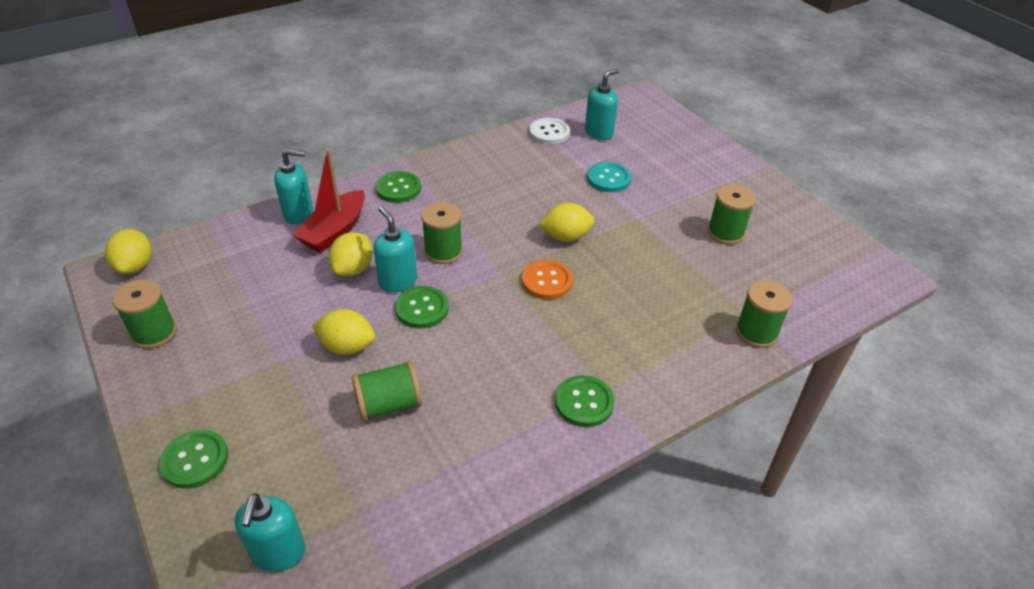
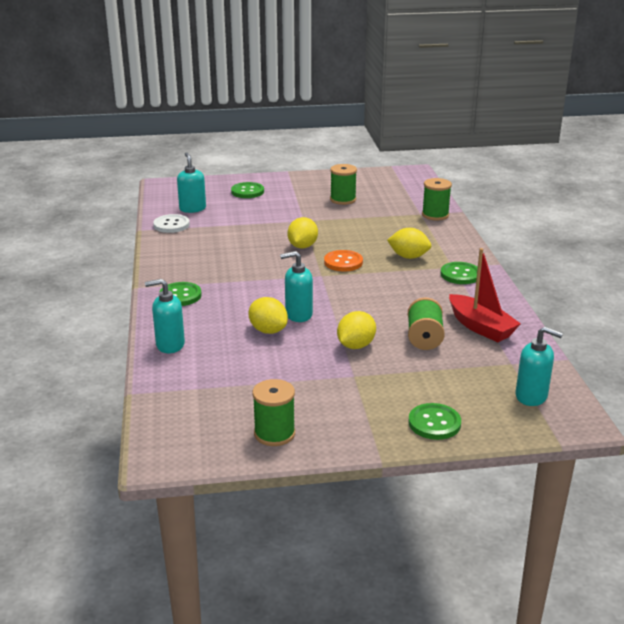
camera: 65 degrees left, 15 degrees down
(135, 266) = (167, 439): yellow lemon -> yellow lemon (408, 257)
(299, 214) = (170, 345): turquoise soap dispenser -> turquoise soap dispenser turned 120 degrees counterclockwise
(335, 231) = (211, 331): red boat -> red boat (480, 327)
(422, 308) = (336, 310): green button -> green button (247, 191)
(443, 251) = (279, 291): green spool -> none
(608, 179) = (252, 218): turquoise button -> none

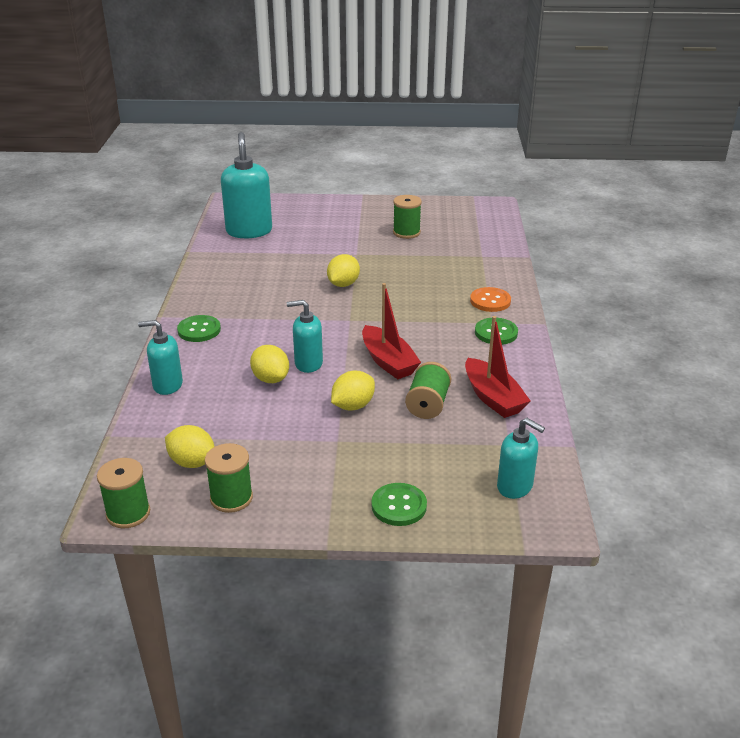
camera: 10 degrees right, 5 degrees up
(171, 225) = (221, 248): white button -> none
(192, 209) = (249, 231): turquoise soap dispenser -> turquoise soap dispenser, size x1.67
(247, 191) = (312, 215): green button -> none
(343, 262) = (378, 307): orange button -> orange button (490, 301)
(372, 306) = (388, 361): none -> red boat
(408, 257) = (449, 306): yellow lemon -> yellow lemon (192, 462)
(435, 215) = (497, 259): green spool -> green spool (128, 513)

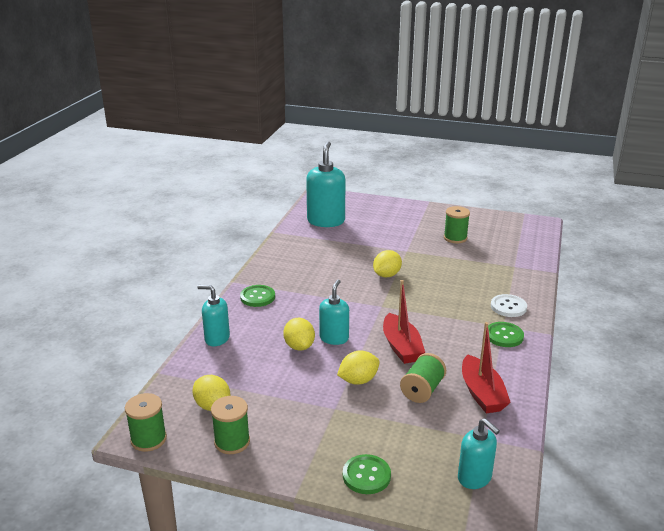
camera: 15 degrees right, 5 degrees down
(308, 363) = (334, 338): turquoise soap dispenser -> turquoise soap dispenser turned 90 degrees clockwise
(490, 301) = (508, 307): orange button -> white button

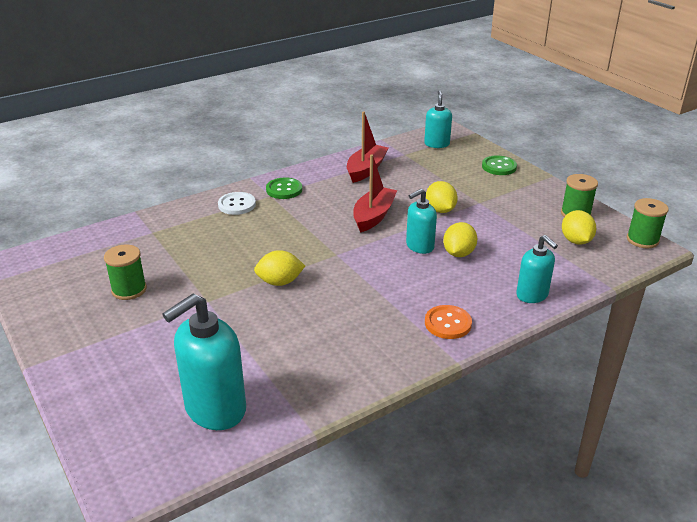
camera: 140 degrees left, 5 degrees up
(257, 297) = (448, 323): green button -> orange button
(358, 380) = (440, 210): yellow lemon -> yellow lemon turned 60 degrees clockwise
(422, 390) = (402, 187): green spool -> none

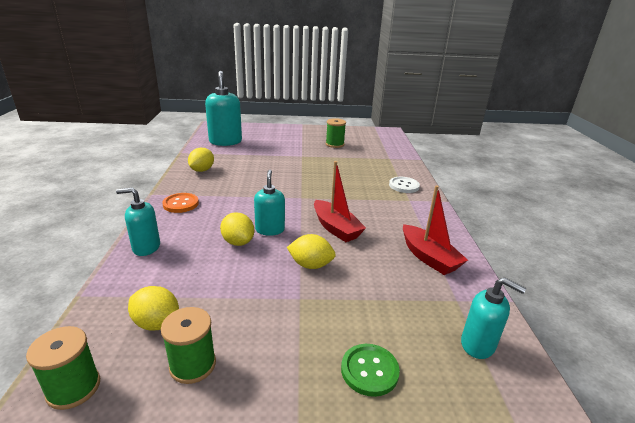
camera: 120 degrees right, 5 degrees down
(280, 282) = (294, 174): yellow lemon -> yellow lemon (202, 170)
(284, 190) = (415, 207): green button -> none

